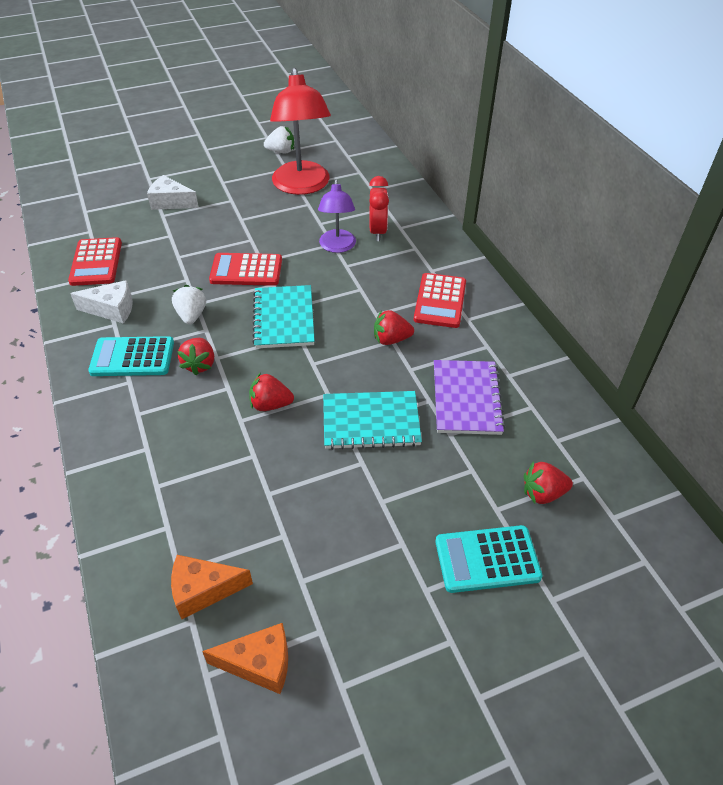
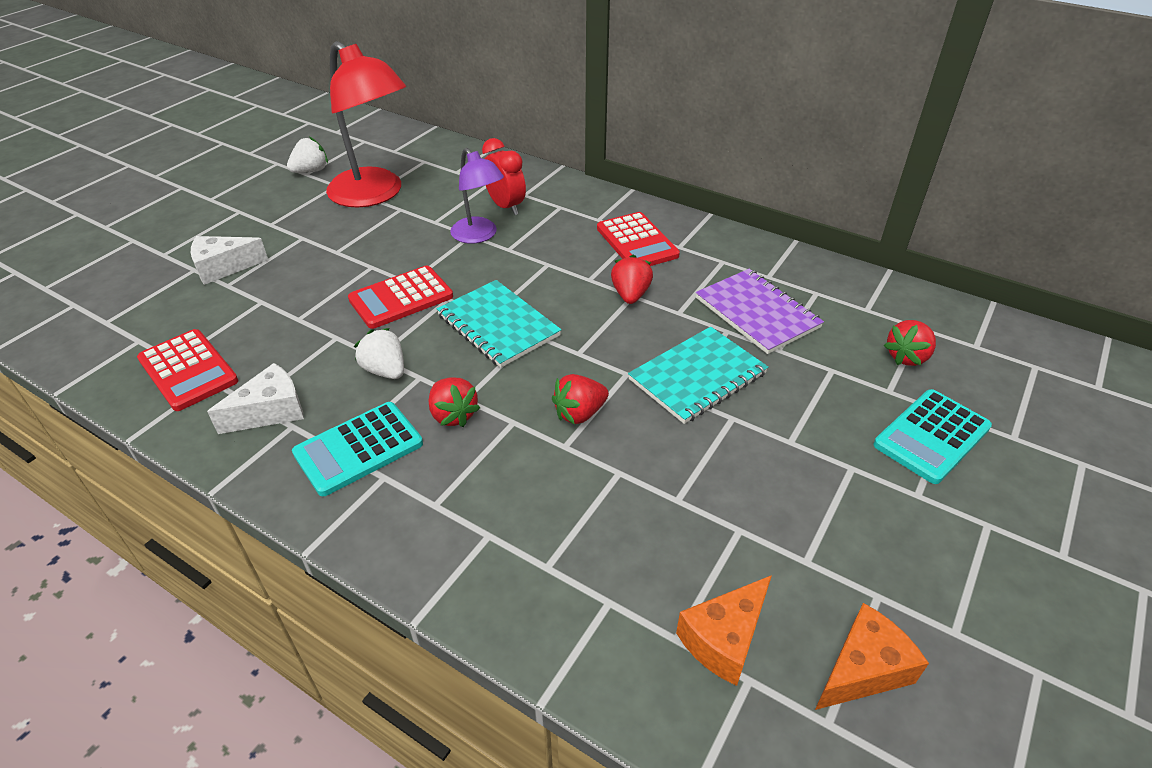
camera: 35 degrees left, 5 degrees down
(391, 339) = (630, 295): red strawberry -> red strawberry turned 135 degrees clockwise

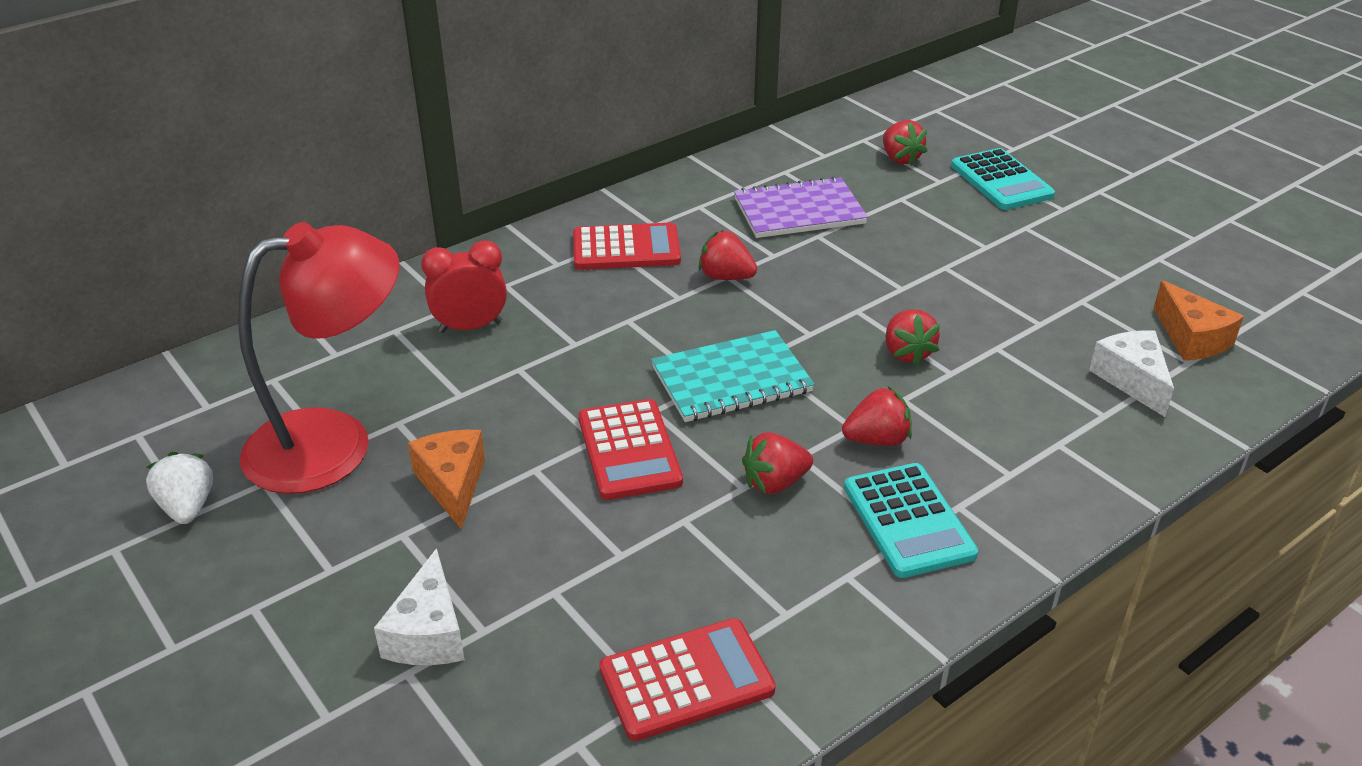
camera: 70 degrees left, 5 degrees down
(270, 411) = (812, 594): white cheese -> white cheese (1131, 380)
(385, 370) = (775, 483): white strawberry -> red strawberry
(479, 236) = (526, 362): purple lamp -> none
(697, 376) = (880, 270): turquoise notebook -> none
(863, 669) = (1223, 285): orange cheese -> orange cheese (452, 484)

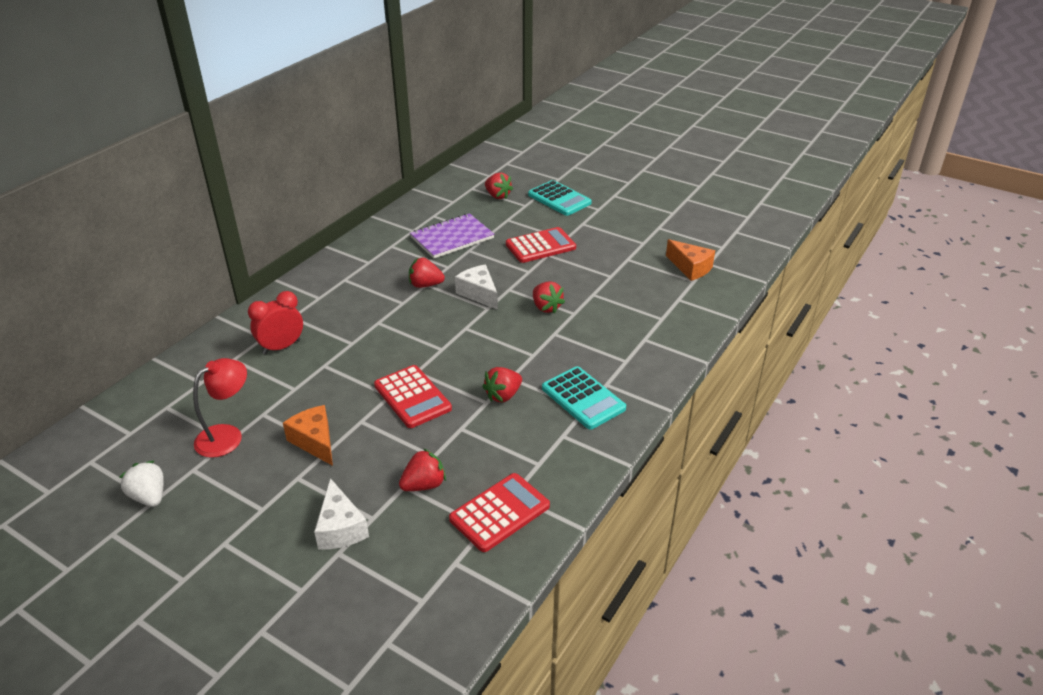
camera: 20 degrees left, 0 degrees up
(334, 443) = (227, 435): red lamp -> red lamp, size x0.58
(626, 249) = (358, 280): red calculator -> red calculator (540, 246)
(731, 379) = (454, 344): turquoise notebook -> none
(877, 440) = (549, 359): red strawberry -> red strawberry (424, 485)
(1131, 380) = (669, 297): white cheese -> white cheese (479, 293)

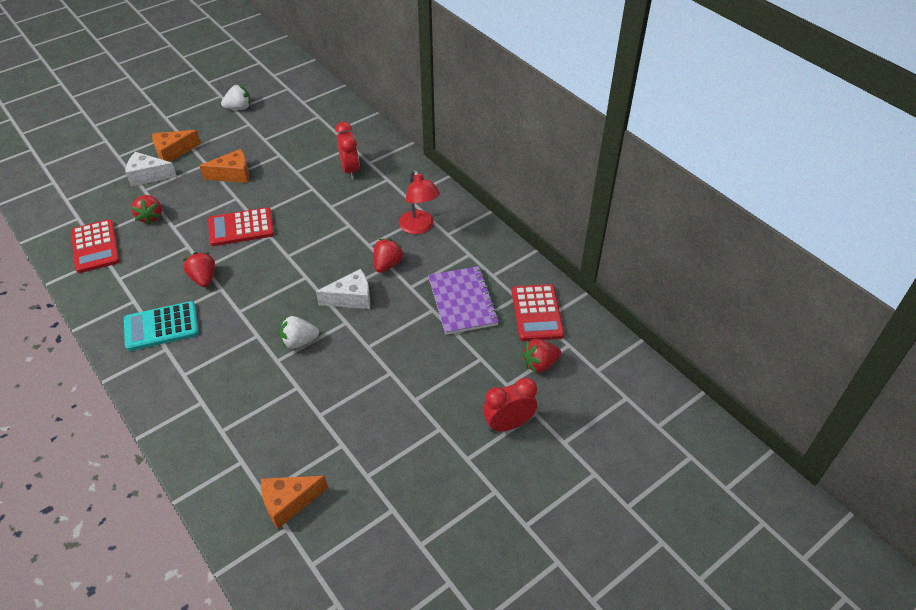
camera: 110 degrees right, 10 degrees up
(227, 435) = (269, 138): red lamp -> red lamp (419, 227)
(277, 525) = (173, 152): none -> orange cheese
(540, 246) = (409, 371): red calculator -> red calculator (536, 313)
(546, 307) = (299, 341): red strawberry -> white strawberry
(559, 199) = (508, 424): turquoise calculator -> red clock

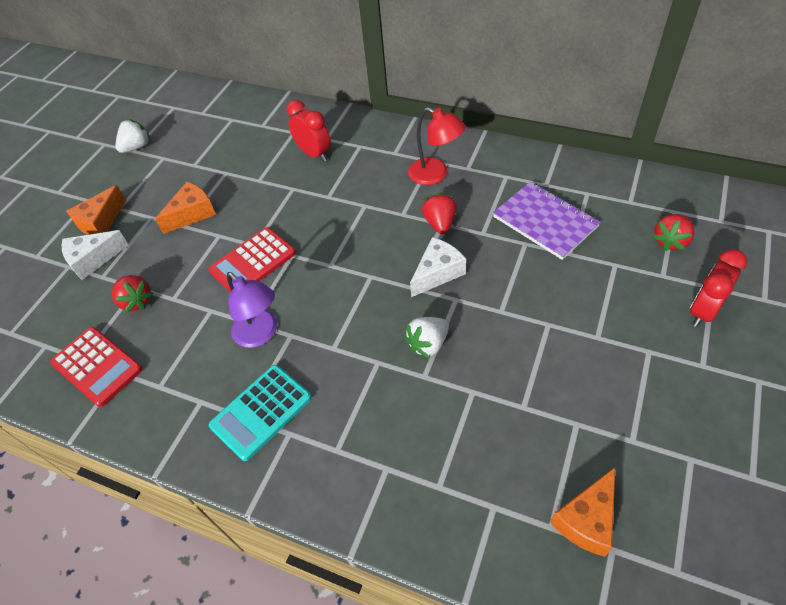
camera: 25 degrees left, 5 degrees up
(203, 278) = (260, 334): red strawberry -> purple lamp
(536, 313) = (619, 198): red calculator -> none

